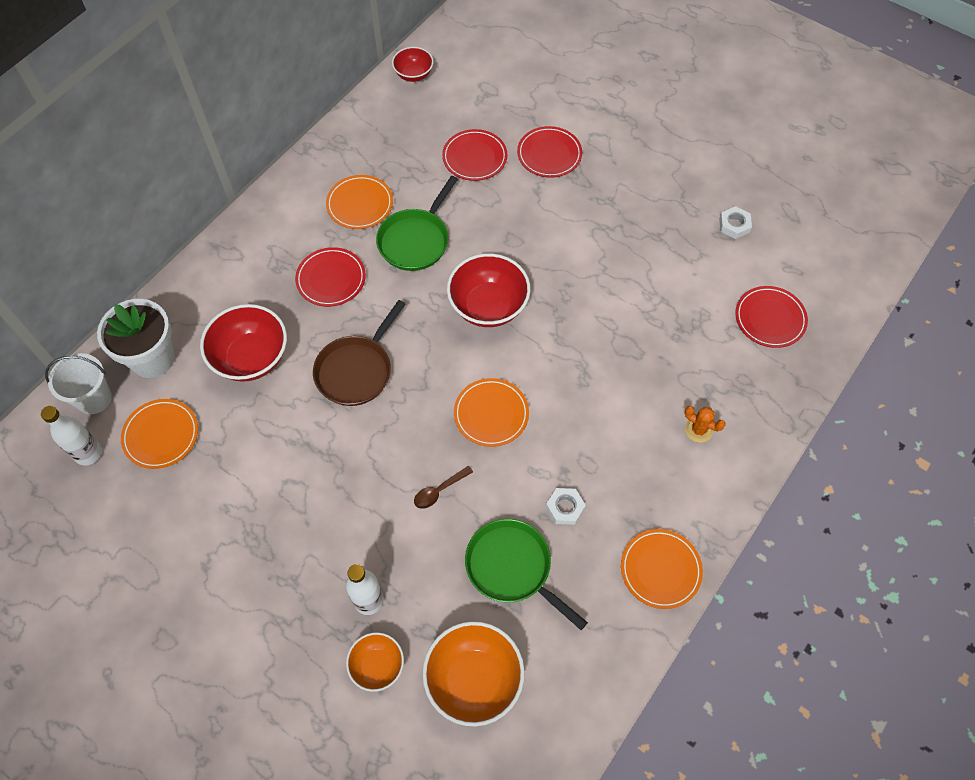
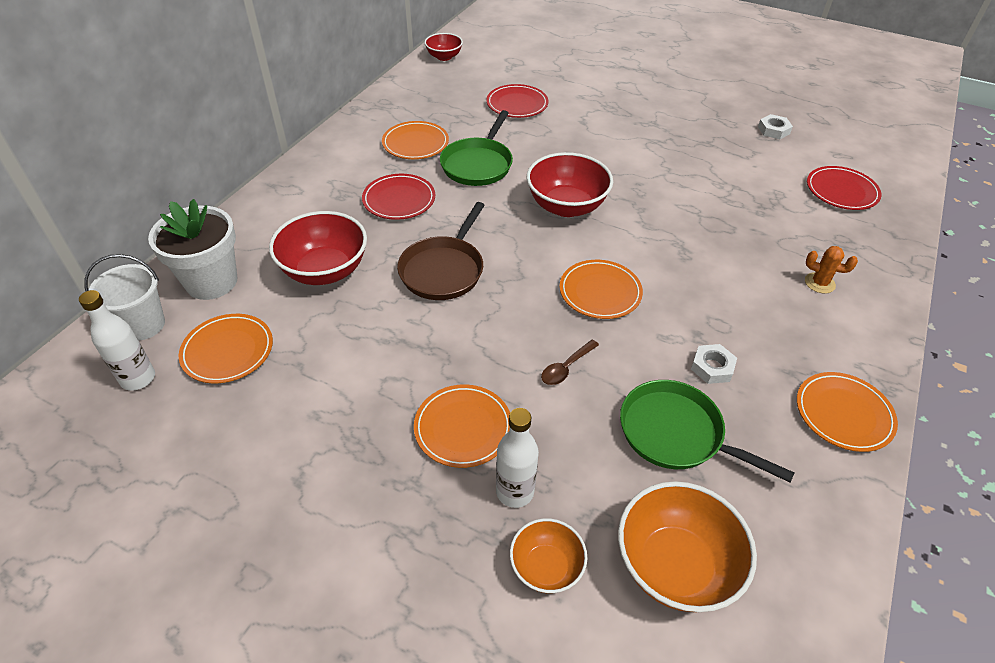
camera: 10 degrees left, 15 degrees down
(340, 537) = (463, 428): none -> orange plate
(549, 154) = (585, 97): red plate -> none

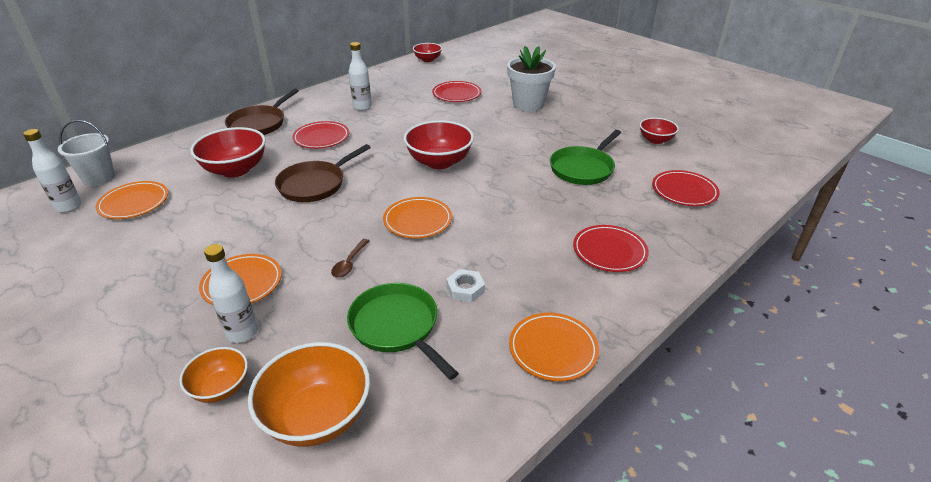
camera: 20 degrees right, 10 degrees down
(211, 282) = (160, 162): white flower pot -> white flower pot (528, 104)
(300, 194) = (259, 124): none -> brown pan
(415, 143) = (362, 107): orange plate -> white bottle
(478, 164) = (396, 126): green pan -> green pan (583, 168)
(566, 368) = (349, 263): brown spoon -> brown spoon turned 45 degrees counterclockwise
(773, 130) = (655, 140): white nut -> red bowl
(819, 283) = (609, 251): orange cactus -> red plate

